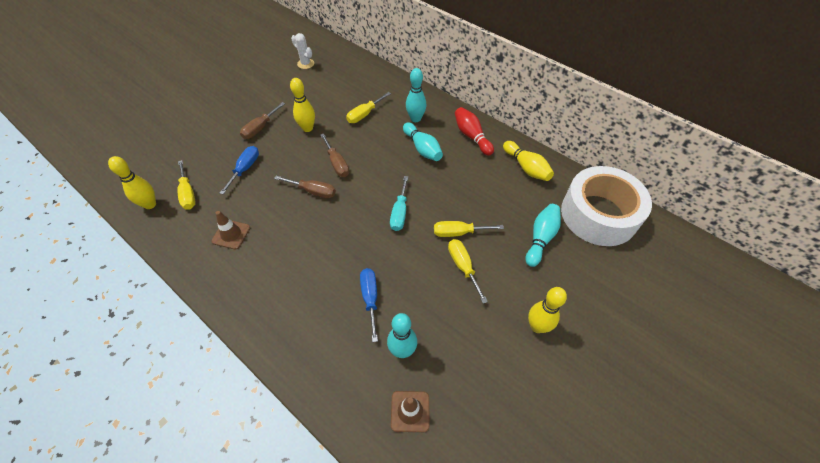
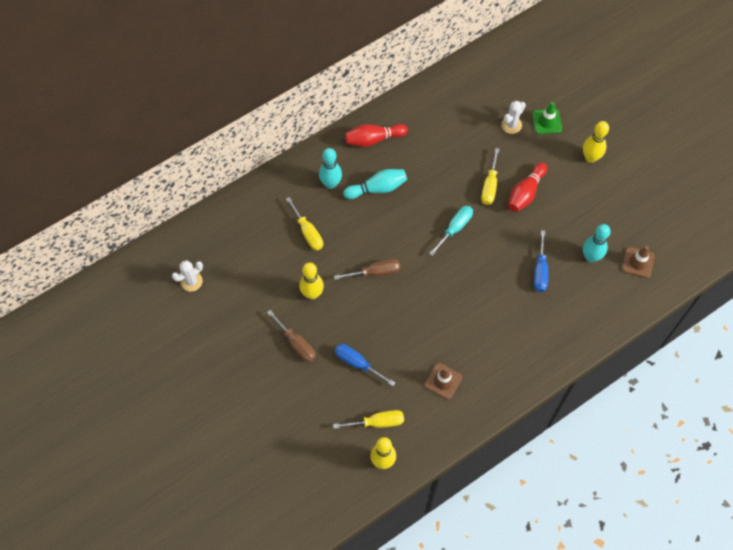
camera: 75 degrees left, 10 degrees up
(313, 191) = (408, 300): brown screwdriver -> none
(370, 298) = (540, 271): blue screwdriver -> blue screwdriver turned 90 degrees counterclockwise
(399, 213) = (455, 228): turquoise screwdriver -> turquoise screwdriver turned 75 degrees counterclockwise
(463, 266) = (525, 193): yellow screwdriver -> red bowling pin
(526, 167) = (429, 106): yellow bowling pin -> none
(541, 238) = (511, 125): turquoise bowling pin -> white cactus
(562, 271) = (547, 121): none -> green traffic cone
(598, 214) = (497, 72): white tape -> none

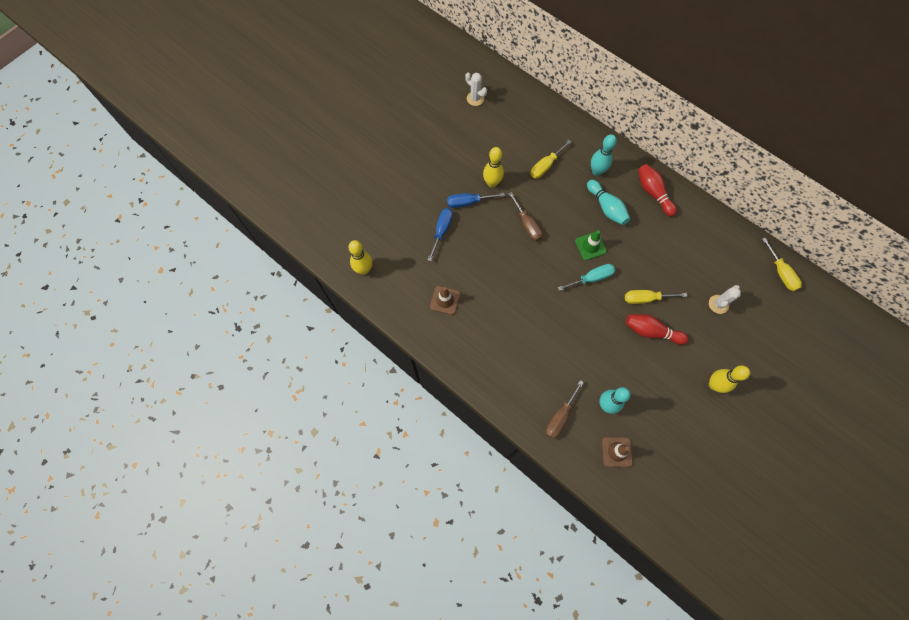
camera: 75 degrees right, 5 degrees up
(296, 344) = (445, 183): brown screwdriver -> brown screwdriver (560, 416)
(377, 422) = (395, 258): yellow screwdriver -> yellow screwdriver (780, 272)
(455, 228) = (591, 278): turquoise screwdriver -> turquoise screwdriver turned 45 degrees counterclockwise
(511, 125) = (718, 304): white cactus -> white cactus turned 75 degrees counterclockwise
(540, 271) = (575, 360): blue screwdriver -> blue screwdriver (468, 202)
(547, 121) = (736, 336): green traffic cone -> green traffic cone (590, 246)

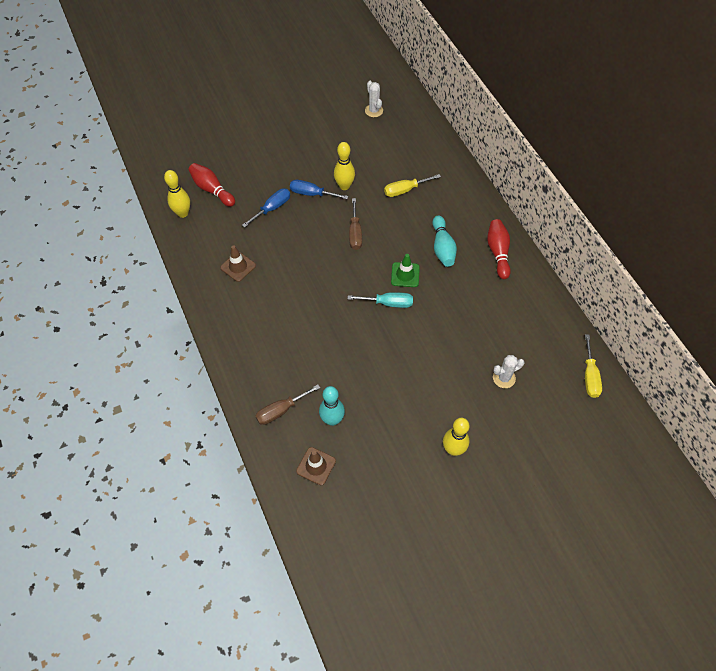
camera: 25 degrees right, 10 degrees down
(597, 171) = (452, 213): turquoise bowling pin -> none
(645, 298) = (431, 342): yellow screwdriver -> none
(651, 331) = (418, 374): red bowling pin -> red bowling pin (212, 189)

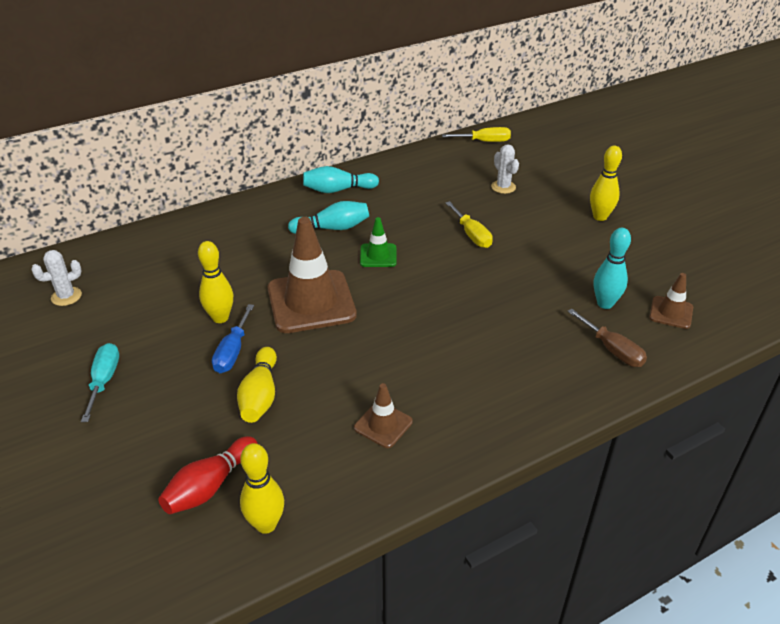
camera: 95 degrees left, 20 degrees down
(272, 208) = (260, 395): blue screwdriver -> yellow bowling pin
(355, 233) = (311, 302): brown screwdriver -> brown traffic cone
(388, 303) = (424, 267): turquoise screwdriver -> turquoise screwdriver (104, 381)
(405, 190) = (234, 260): yellow screwdriver -> yellow screwdriver (471, 235)
(498, 252) = (338, 190): red bowling pin -> turquoise bowling pin

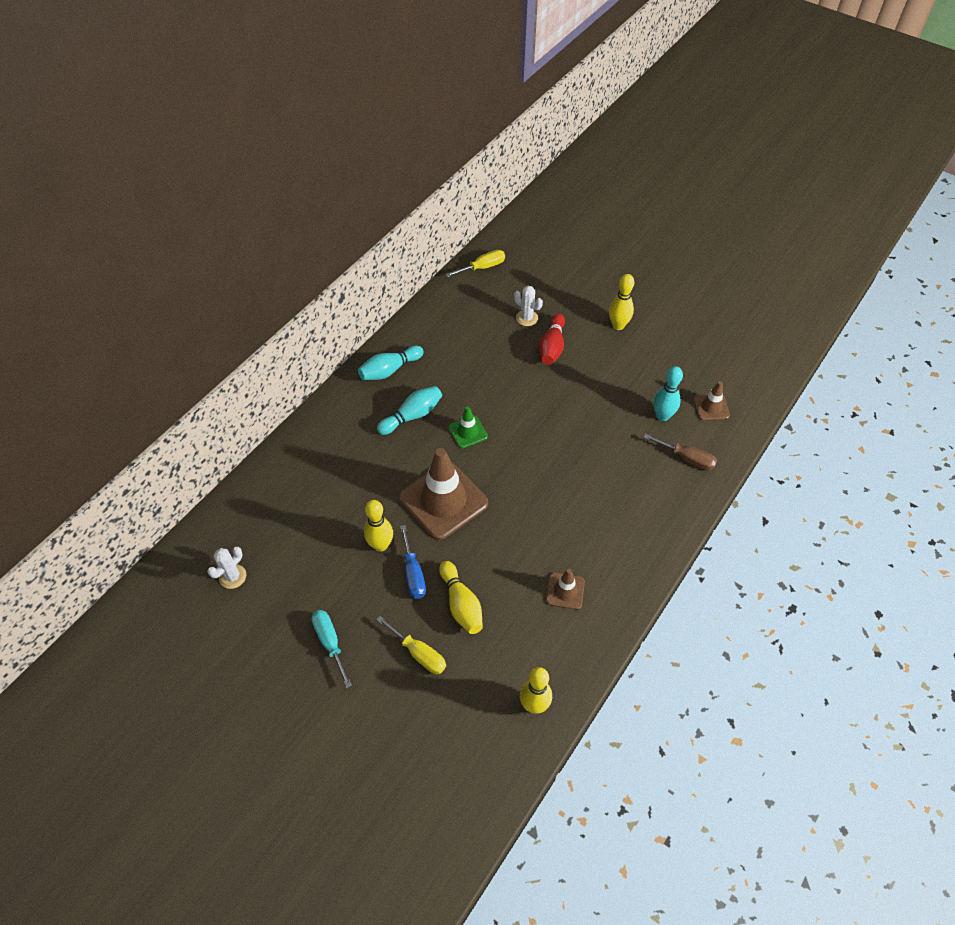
camera: 25 degrees left, 15 degrees up
(210, 486) = (476, 694): red bowling pin -> red bowling pin (552, 347)
(471, 235) = (529, 382): yellow screwdriver -> yellow screwdriver (419, 653)

